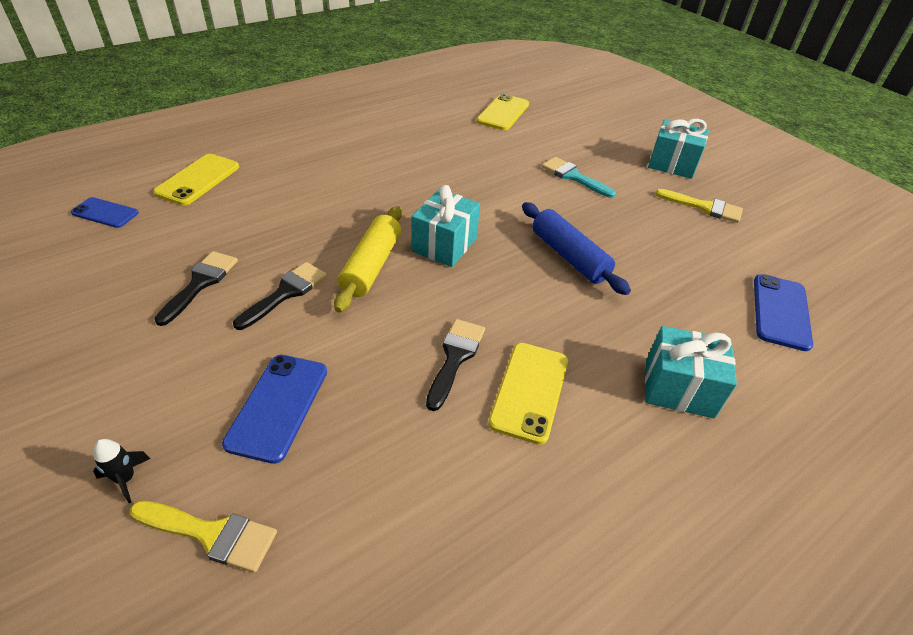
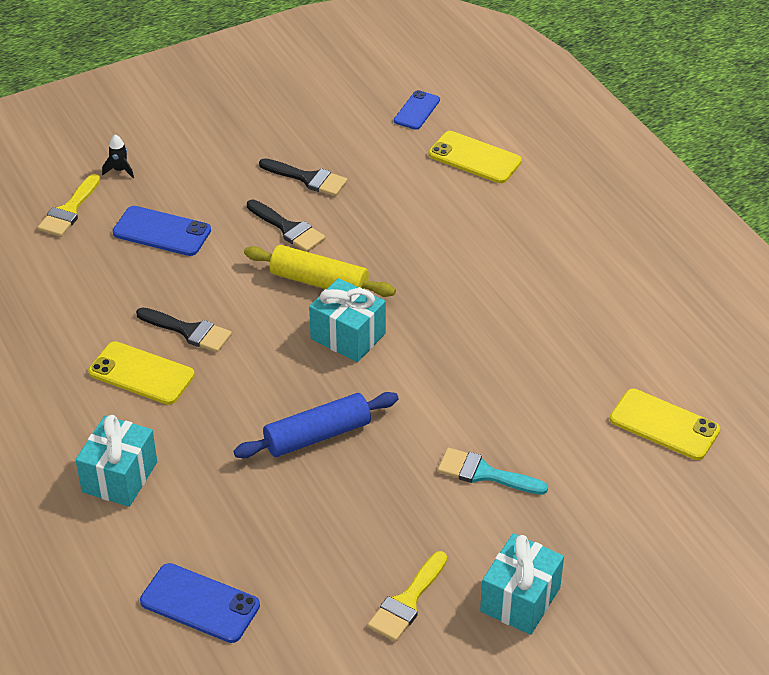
camera: 100 degrees right, 0 degrees up
(573, 177) = (484, 473): turquoise brush -> turquoise brush turned 120 degrees counterclockwise

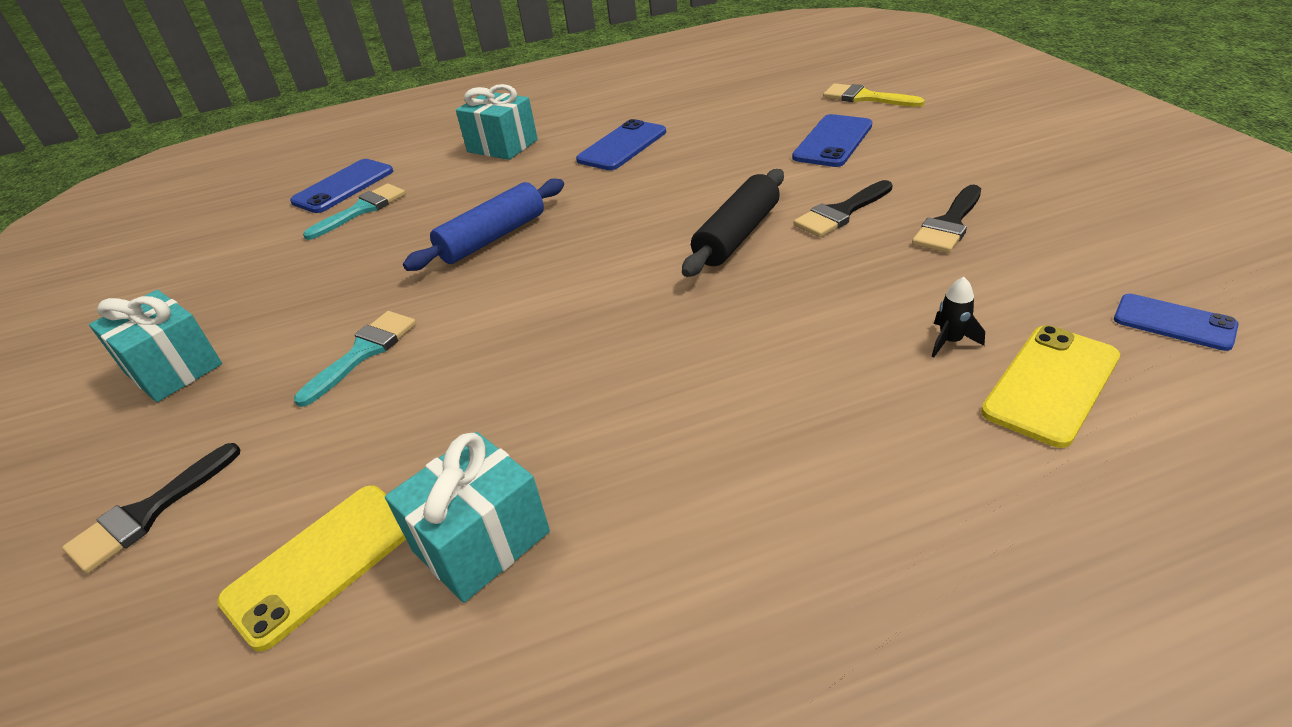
camera: 105 degrees right, 5 degrees down
(120, 170) = (938, 114): black rocket -> black rocket (950, 341)
(141, 374) = (622, 146): yellow phone -> blue phone
(189, 331) = (673, 164): black brush -> black brush (148, 513)
(256, 563) = (362, 210): none -> turquoise brush
(317, 435) = (493, 238): blue rolling pin -> blue rolling pin turned 60 degrees clockwise
(319, 282) = (737, 235): yellow rolling pin -> black rolling pin
(348, 336) = (636, 256): turquoise gift -> turquoise gift (481, 541)
(407, 602) = (245, 291): yellow brush -> none

